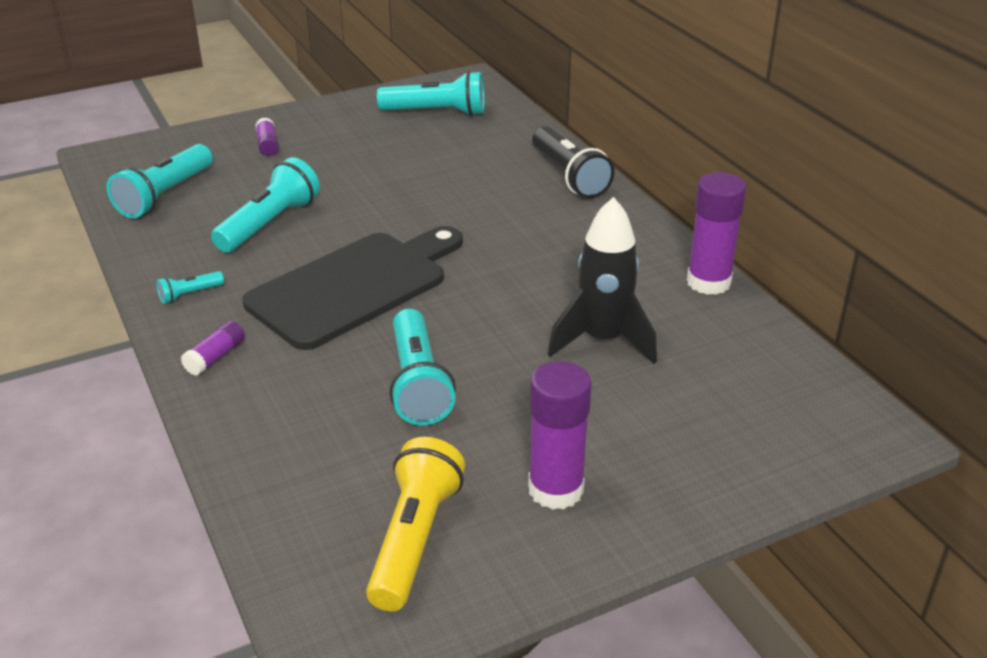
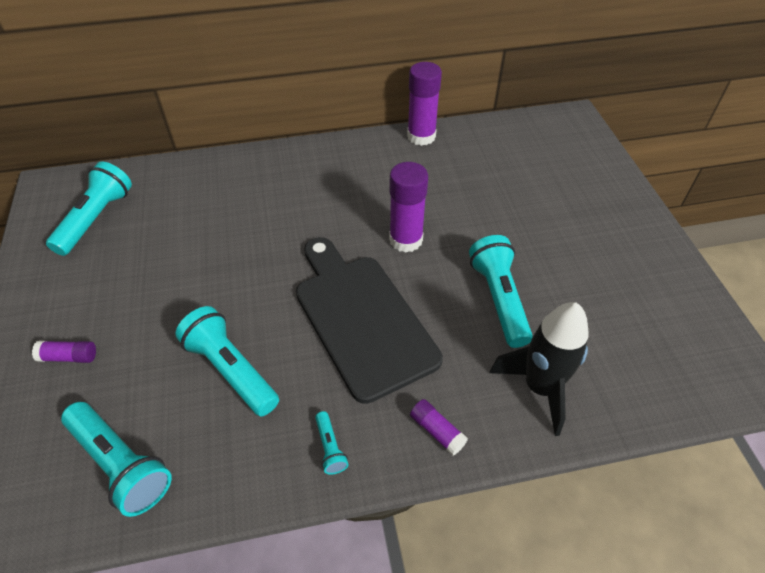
camera: 75 degrees left, 15 degrees up
(414, 539) = (658, 326): yellow flashlight -> none
(418, 383) = (499, 299): turquoise flashlight -> turquoise flashlight turned 105 degrees counterclockwise
(555, 489) = (614, 251): purple glue stick -> purple glue stick (406, 240)
(569, 176) = (257, 165): black flashlight -> none
(602, 340) = (471, 196): black rocket -> black rocket (540, 387)

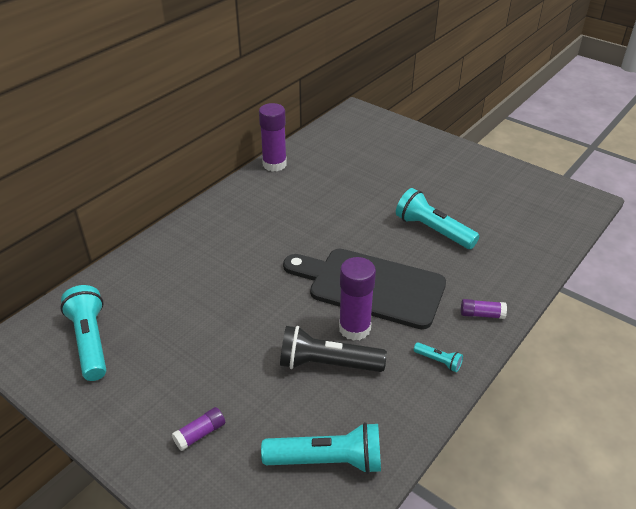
camera: 40 degrees left, 10 degrees down
(231, 370) = (327, 364): turquoise flashlight -> black flashlight
(406, 240) = (341, 229): purple glue stick -> purple glue stick (354, 328)
(540, 387) = (504, 261): black rocket -> none

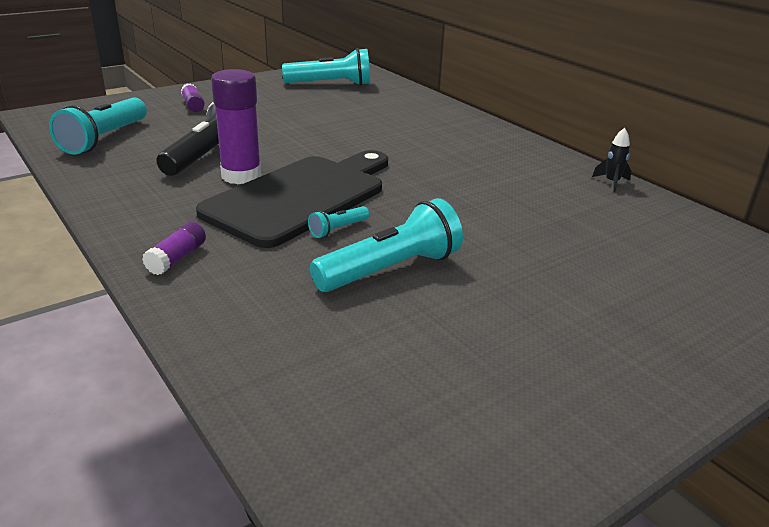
camera: 105 degrees right, 10 degrees down
(274, 164) = (612, 183): purple glue stick -> black rocket
(438, 361) = (140, 209): turquoise flashlight -> turquoise flashlight (338, 229)

